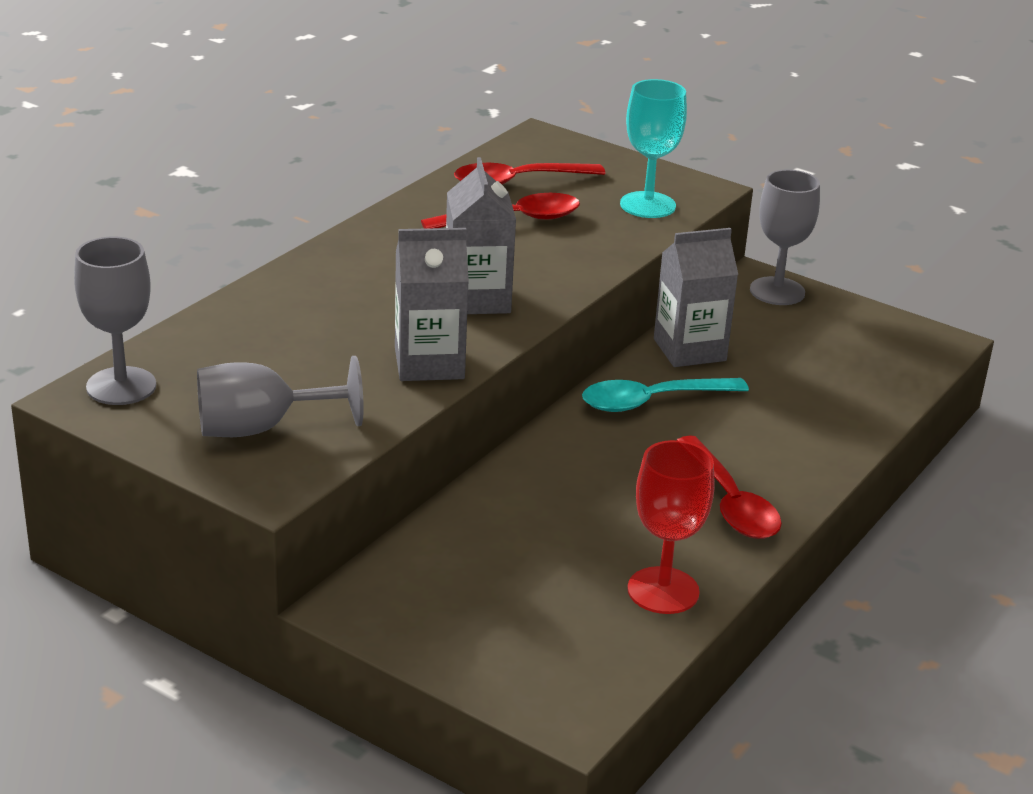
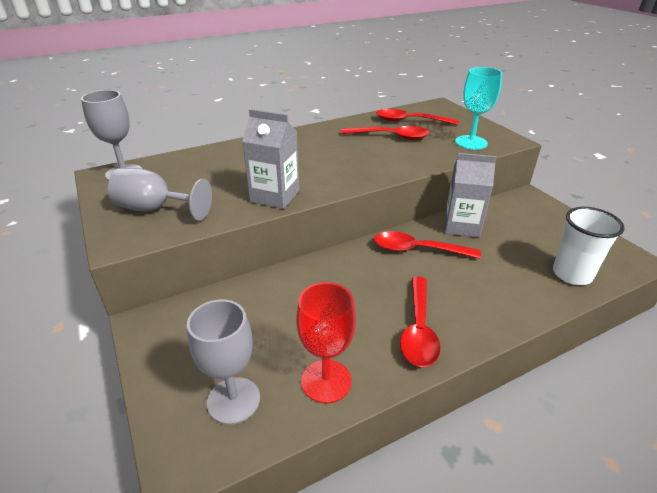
camera: 30 degrees right, 5 degrees up
(477, 299) = (334, 170): grey carton -> none
(651, 401) = (417, 250): turquoise spoon -> red spoon
(777, 291) = (537, 206): grey goblet -> grey goblet (233, 400)
(875, 381) = (572, 274): none -> white cup

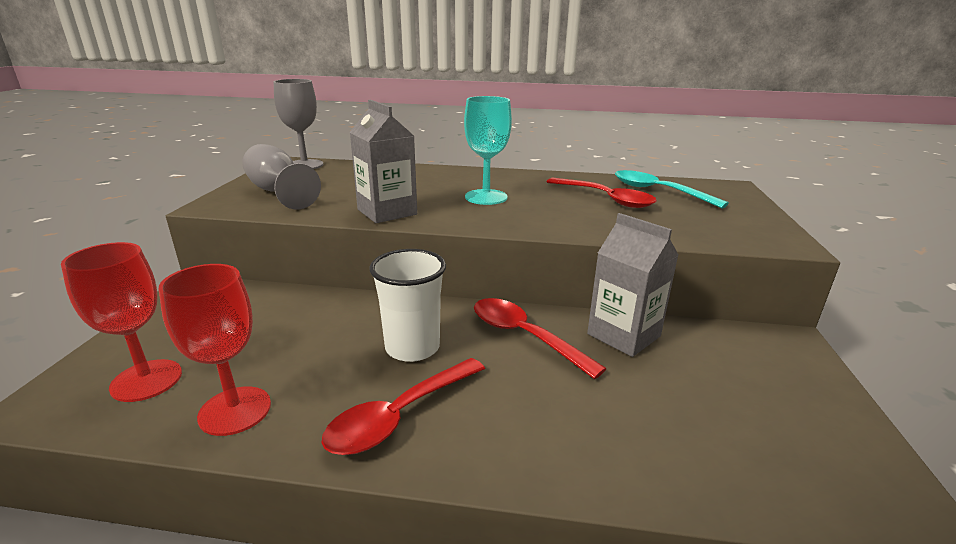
camera: 35 degrees right, 10 degrees down
(233, 400) = (146, 380): grey goblet -> red goblet
(410, 121) = (657, 191): red spoon -> turquoise spoon
(471, 142) = (712, 229): turquoise goblet -> turquoise goblet (486, 197)
(572, 274) = (731, 468): white cup -> white cup (412, 347)

